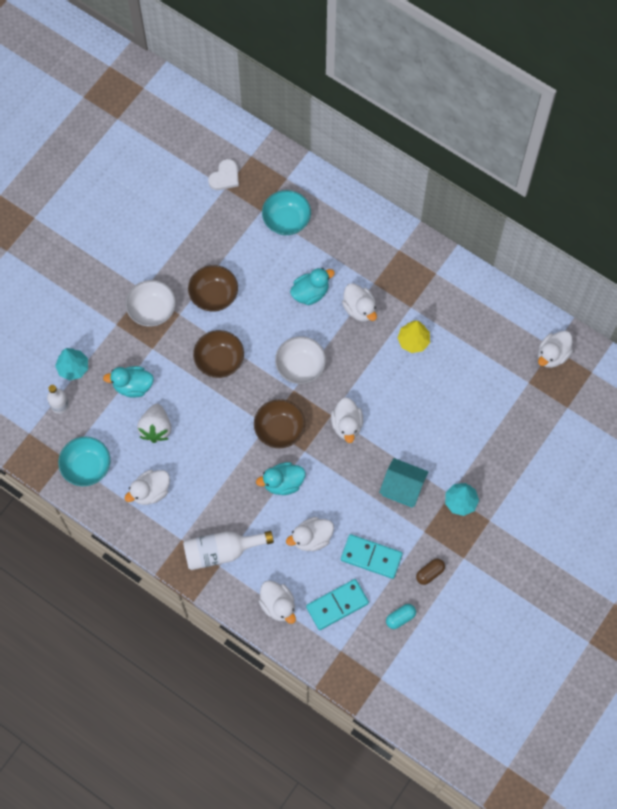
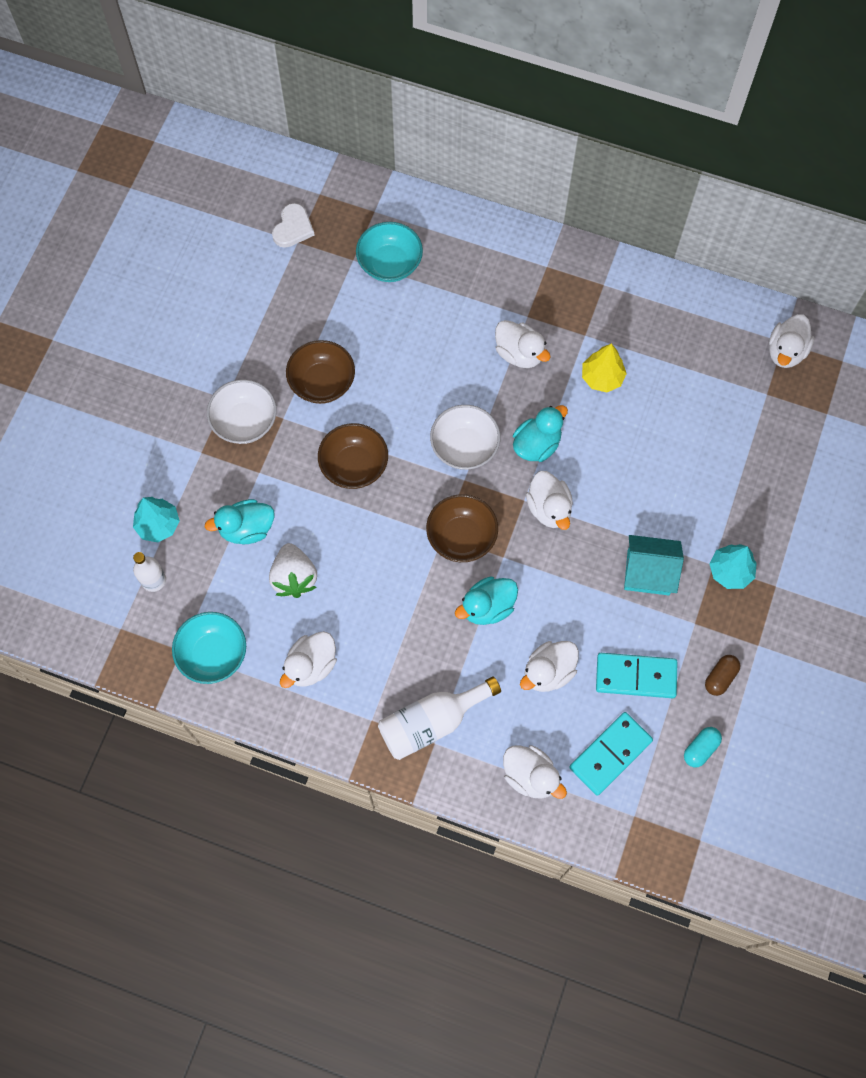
camera: 15 degrees left, 0 degrees up
(310, 293) = (449, 348): turquoise duck -> turquoise duck (537, 444)

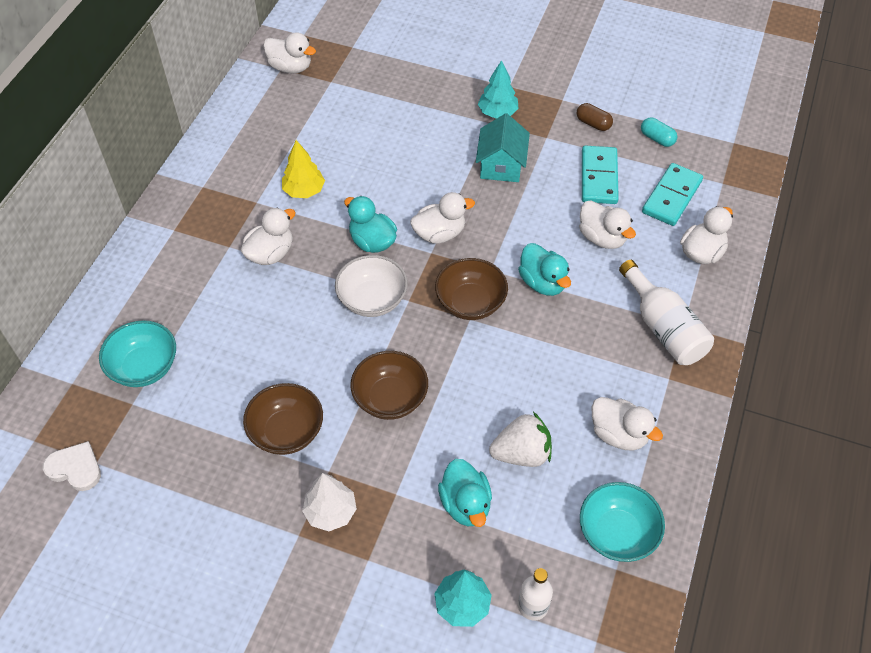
camera: 90 degrees left, 15 degrees down
(245, 422) = (331, 512): white bowl -> white tree
(610, 754) = (671, 197): turquoise domino -> turquoise domino turned 75 degrees clockwise

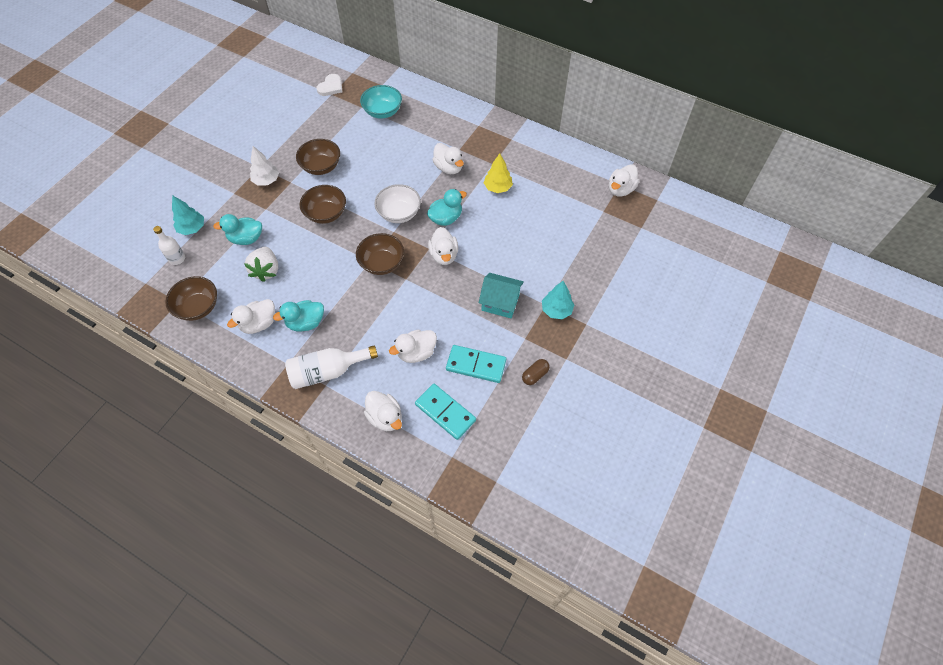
camera: 100 degrees right, 5 degrees up
(542, 282) = (386, 307): turquoise duck -> turquoise duck (306, 323)
(617, 533) = (198, 307): turquoise bowl -> brown bowl
(657, 139) = (510, 419): turquoise capsule -> none

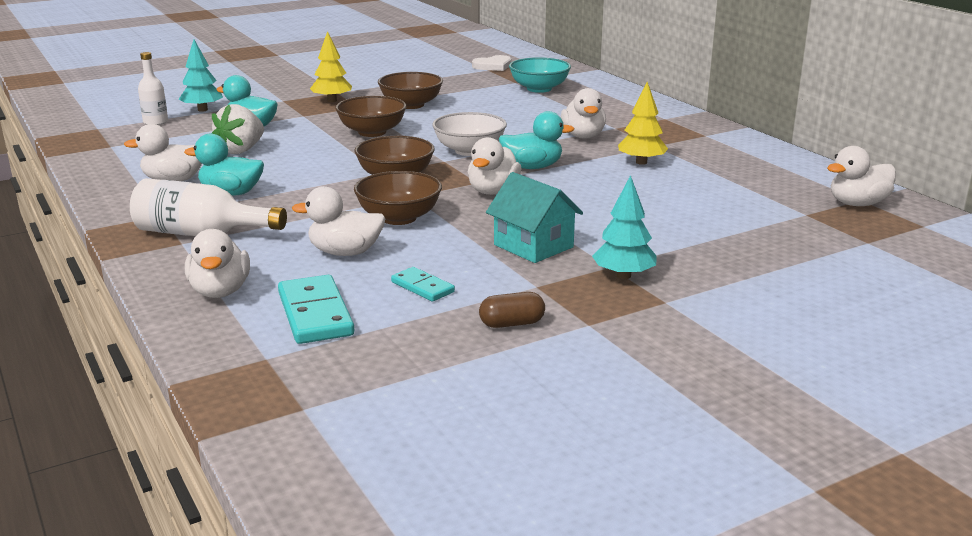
camera: 30 degrees right, 35 degrees down
(198, 307) = (125, 154): brown bowl -> brown bowl (399, 218)
(266, 181) = (332, 101): white tree -> yellow tree
(476, 365) = (422, 287): turquoise domino -> turquoise domino, size x0.58

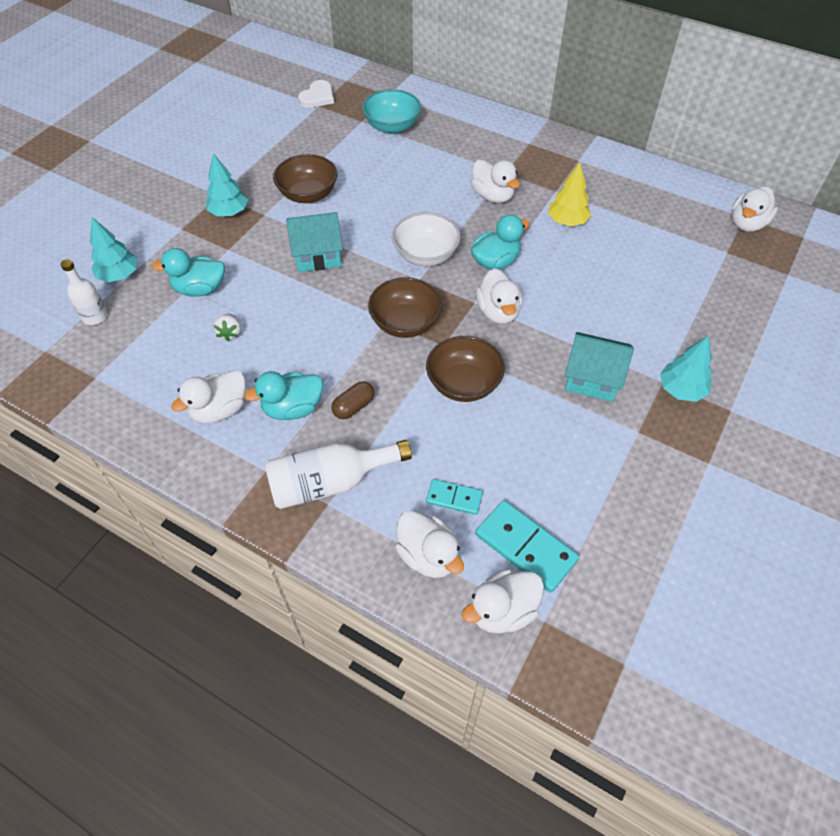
camera: 30 degrees left, 30 degrees up
(241, 150) = (230, 333): white strawberry -> white strawberry, size x0.54
(332, 101) = (229, 212): yellow tree -> turquoise tree
(345, 252) = (469, 453): white duck -> white duck (502, 611)
(372, 132) = (317, 255): brown bowl -> turquoise house
(422, 287) = (566, 472): turquoise domino -> turquoise domino (454, 498)
(512, 324) = (663, 488): brown capsule -> brown capsule (354, 407)

